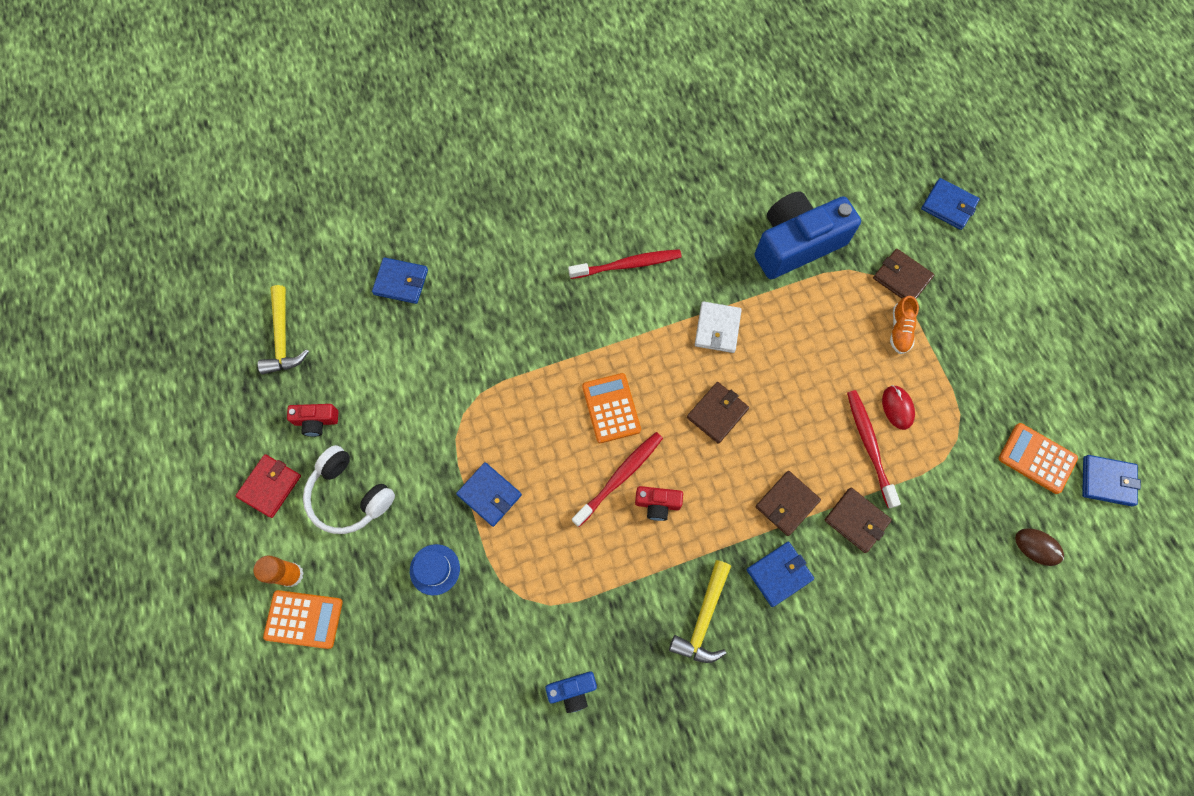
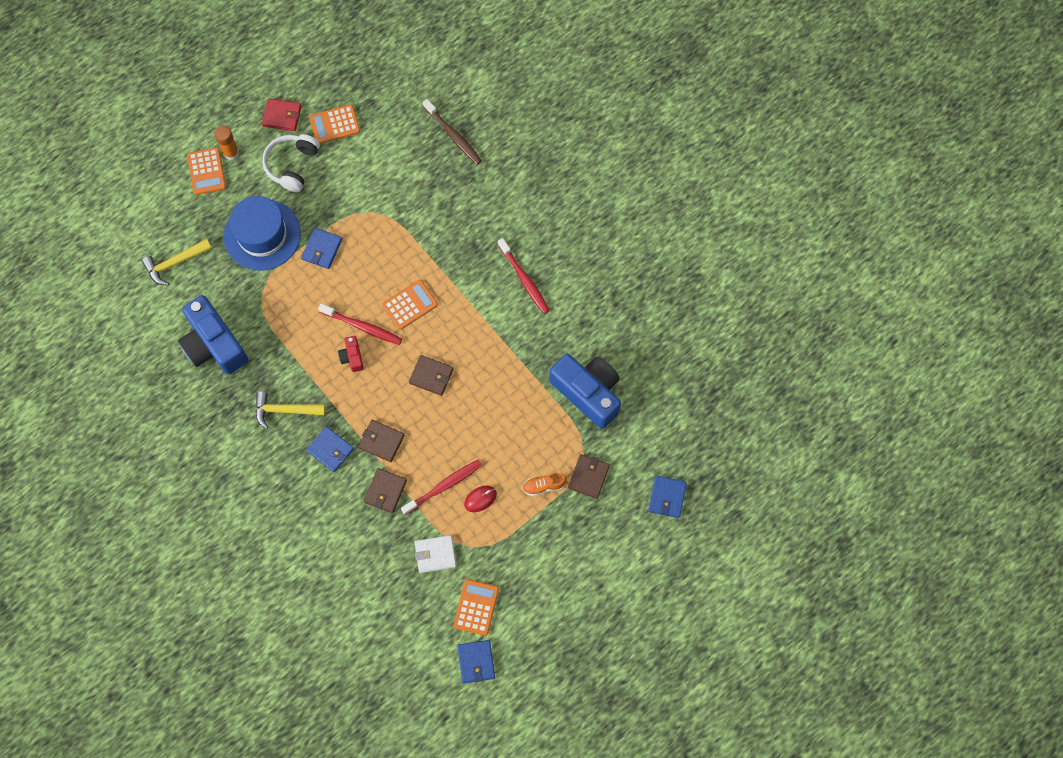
camera: 70 degrees right, 0 degrees up
(282, 338) = (384, 79): yellow hammer -> yellow hammer (175, 263)
(316, 421) = (334, 124): red camera -> orange calculator
(401, 282) = (453, 135): blue wallet -> brown toothbrush
(434, 569) = (262, 235): blue hat -> blue hat, size x2.24
(572, 690) = (214, 344): blue camera -> blue camera, size x2.28
(717, 328) = (496, 356): white wallet -> white wallet (435, 554)
(1038, 547) = (408, 621): brown mouse -> none

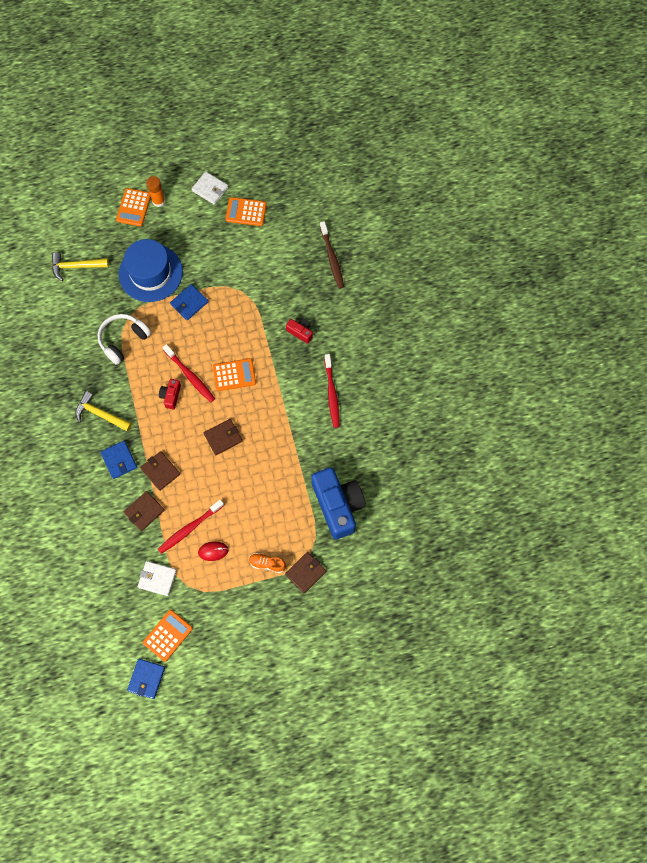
camera: 25 degrees right, 0 degrees up
(214, 344) = (74, 340): blue camera -> none
(282, 116) = (210, 189): red wallet -> white wallet
(292, 165) = (199, 229): white headphones -> white headphones (123, 340)
(431, 376) = (223, 437): brown wallet -> brown wallet turned 75 degrees counterclockwise
(443, 486) = (190, 528): red toothbrush -> red toothbrush turned 150 degrees clockwise
(458, 228) = (300, 332): none -> red camera
(667, 497) = (359, 618): blue wallet -> none

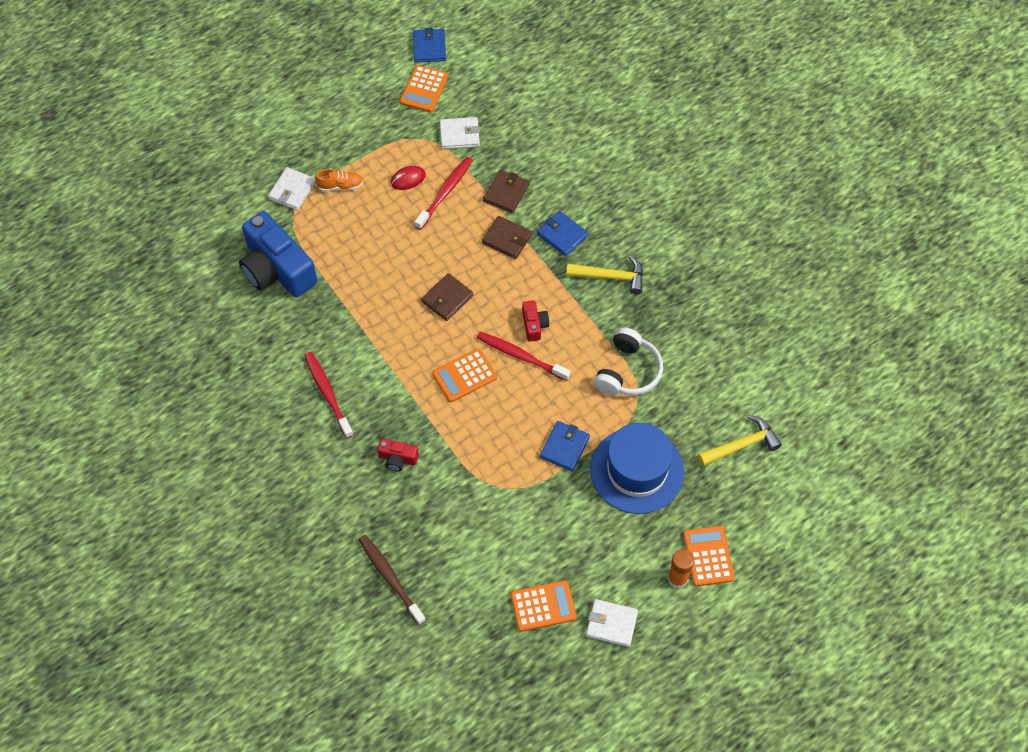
camera: 160 degrees right, 10 degrees down
(305, 573) = (292, 190): brown wallet -> white wallet

